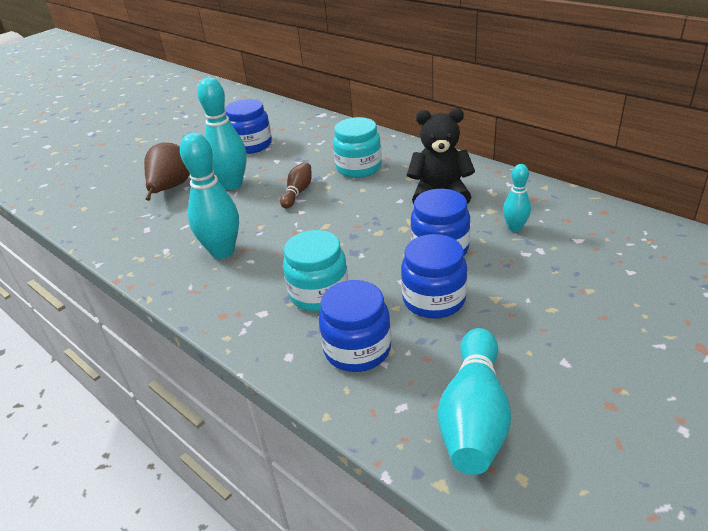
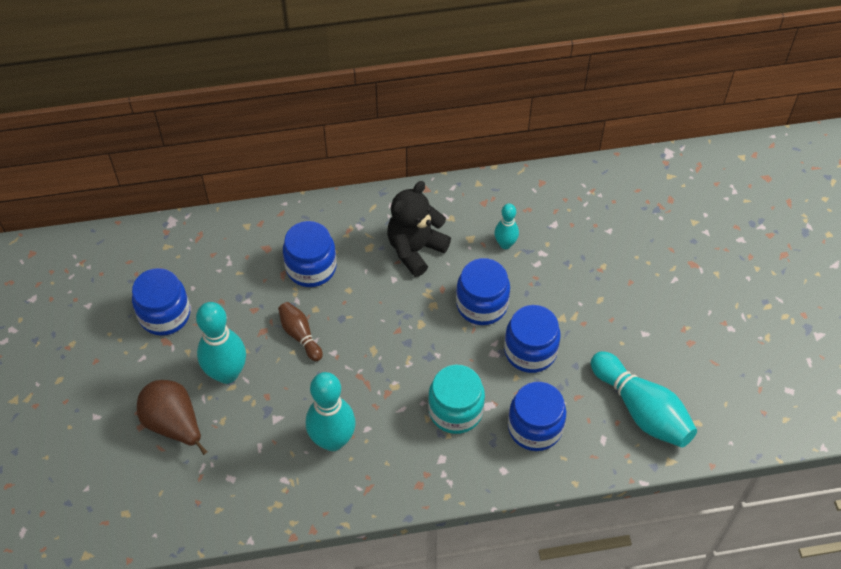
camera: 55 degrees left, 20 degrees up
(358, 168) = (311, 267): turquoise jar -> blue jar

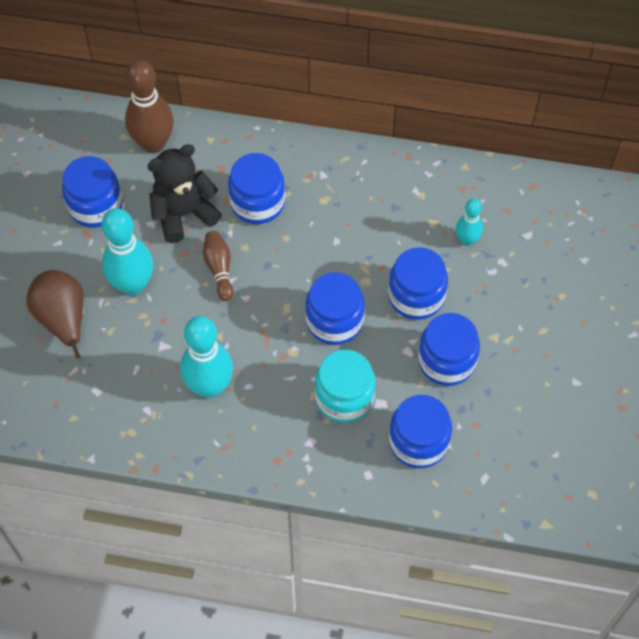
camera: 20 degrees right, 5 degrees up
(196, 244) = (153, 144): none -> brown bowling pin
(415, 249) = (371, 217): black teddy bear -> black teddy bear (183, 214)
(420, 348) = (334, 321): none -> blue jar
(642, 410) = (538, 461): turquoise bowling pin -> none

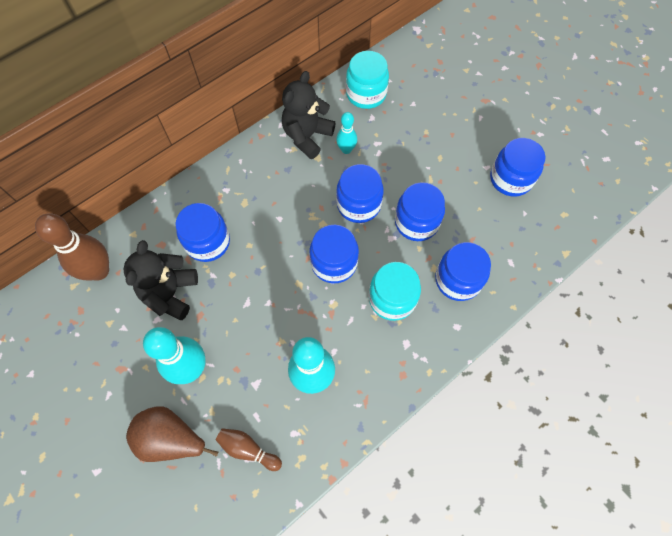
camera: 50 degrees left, 5 degrees up
(95, 206) = (106, 346): blue jar -> blue jar (510, 179)
(219, 269) = (232, 302): brown bowling pin -> brown bowling pin (248, 449)
(447, 195) = (307, 136): none -> black teddy bear
(550, 209) = (366, 94): none -> turquoise jar

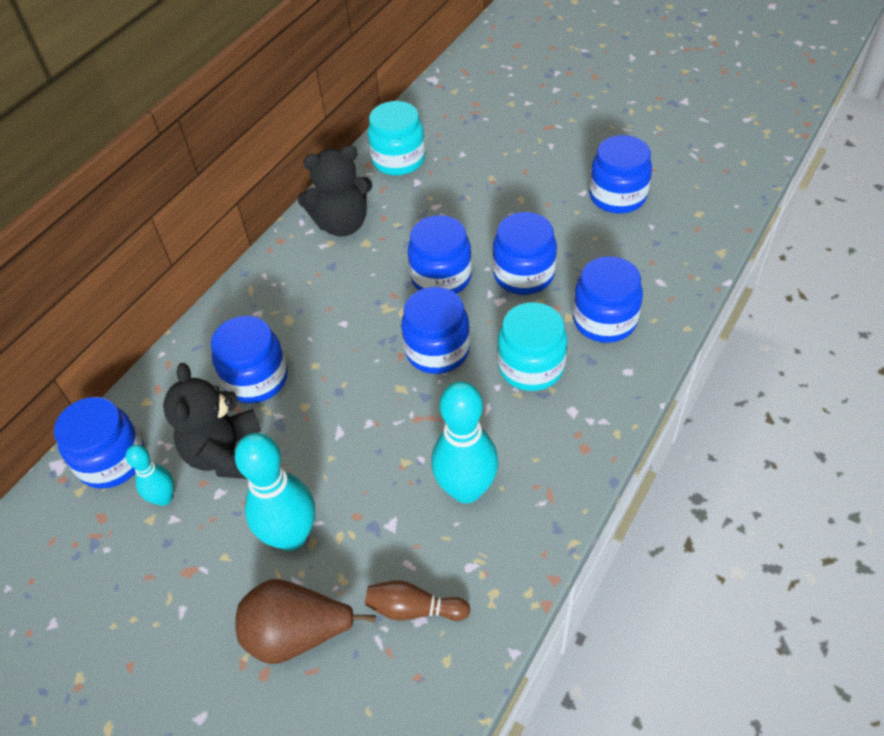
camera: 15 degrees left, 15 degrees down
(99, 271) = (112, 460): brown bowling pin -> blue jar
(307, 136) = (342, 224): black teddy bear -> black teddy bear turned 120 degrees counterclockwise
(346, 149) = (399, 224): turquoise bowling pin -> turquoise bowling pin (164, 498)

